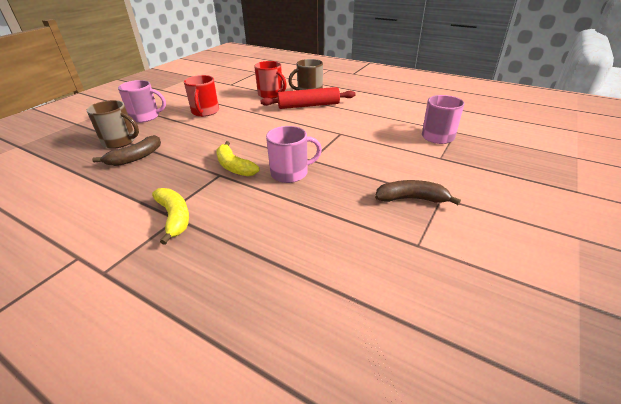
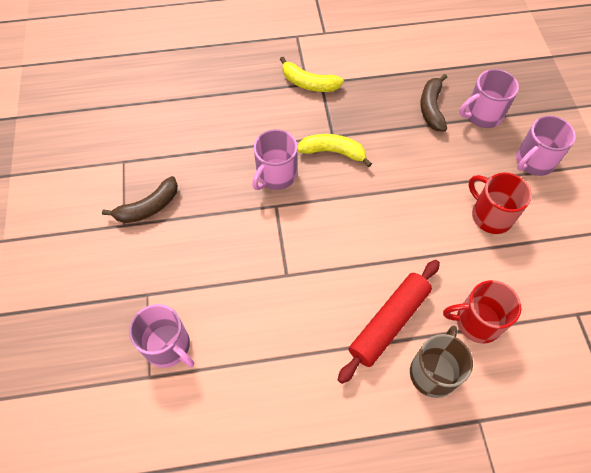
camera: 140 degrees right, 25 degrees up
(120, 141) = (482, 115): brown mug -> pink mug

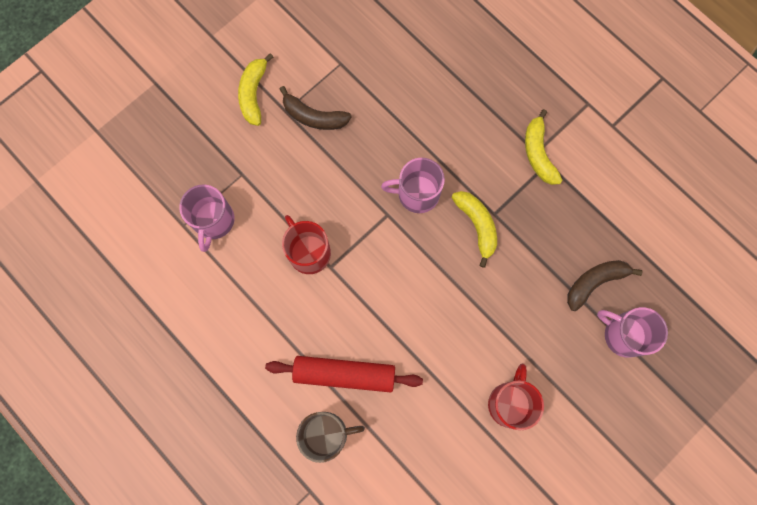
camera: 55 degrees right, 15 degrees up
(86, 240) = (254, 94): none -> yellow banana
(477, 322) = (394, 445): red mug -> red mug (309, 252)
(534, 161) = (602, 412): pink mug -> none

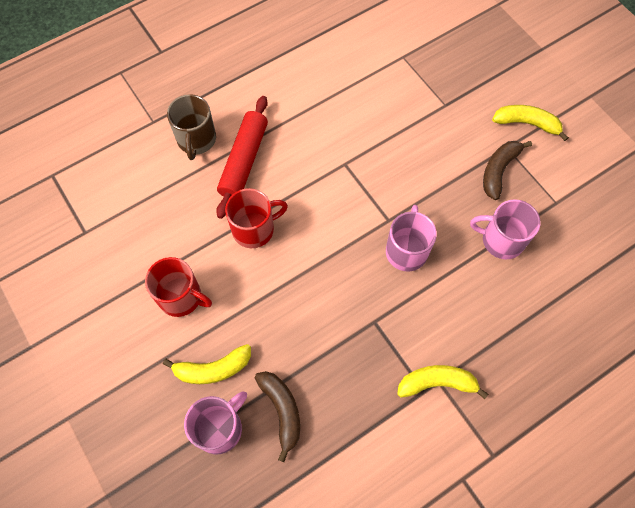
camera: 100 degrees right, 10 degrees down
(213, 221) = (403, 79): pink mug -> pink mug (501, 240)
(309, 252) = (362, 148): red mug -> red mug (254, 229)
(477, 225) = (364, 301): yellow banana -> yellow banana (213, 369)

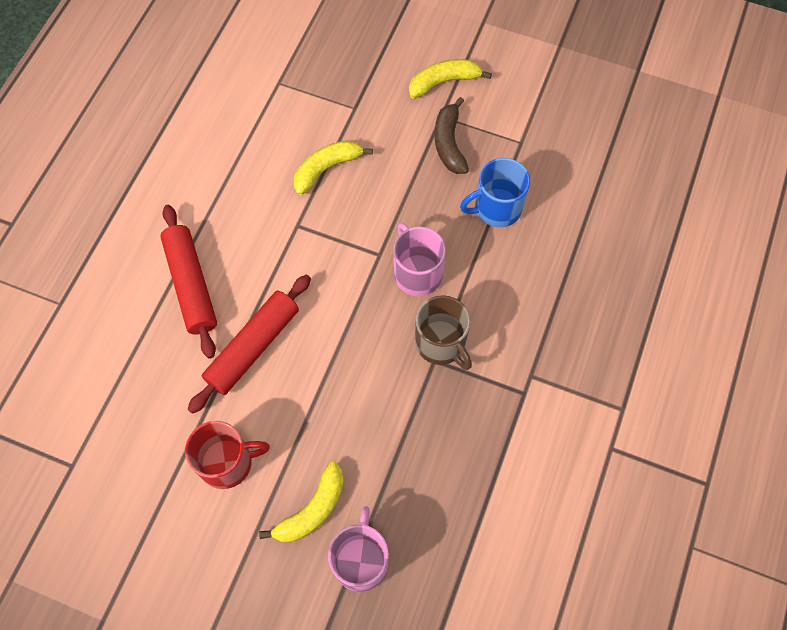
camera: 35 degrees left, 0 degrees up
(196, 140) = (123, 294): brown mug -> brown mug (441, 343)
(254, 229) = (253, 347): red mug -> red rolling pin
(282, 411) = (408, 502): brown banana -> none
(437, 383) = (530, 378): yellow banana -> yellow banana (326, 169)
(501, 240) = (496, 208): pink mug -> blue mug

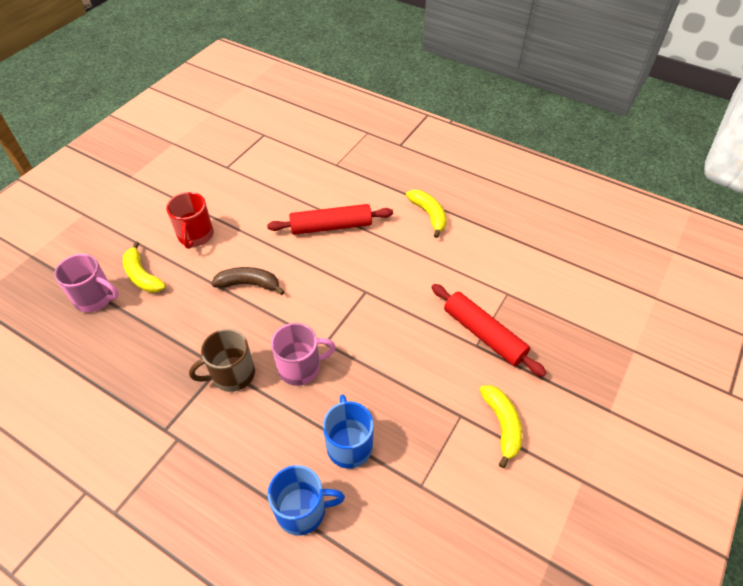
camera: 100 degrees right, 15 degrees down
(253, 347) = (272, 255): red rolling pin -> red rolling pin (484, 334)
(326, 169) = (415, 316): yellow banana -> yellow banana (429, 215)
(449, 143) = (428, 417): brown banana -> brown banana (249, 284)
(571, 236) = (302, 510): none -> blue mug

